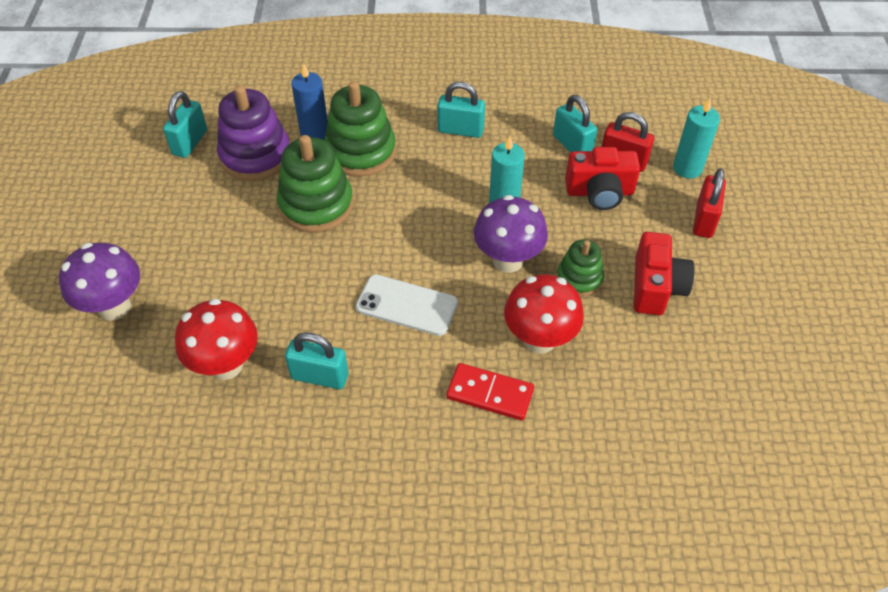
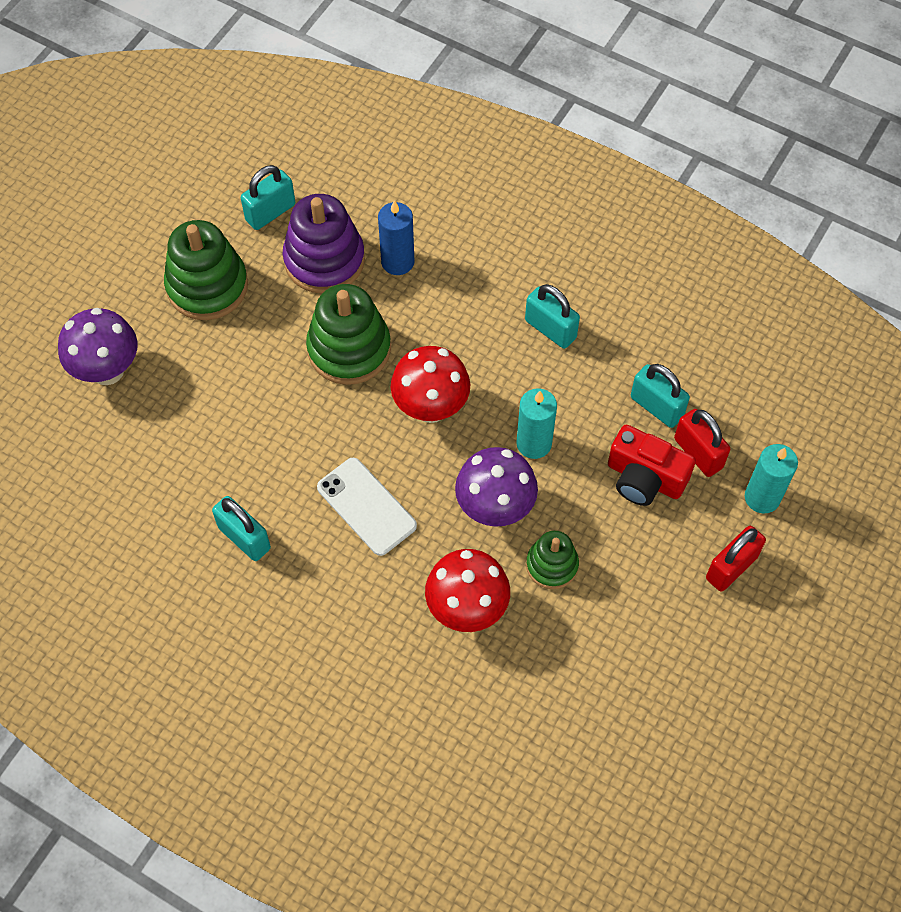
camera: 30 degrees right, 10 degrees up
(226, 365) = (171, 482): red mushroom -> red mushroom (431, 408)
(360, 152) = (430, 306): green stacking toy -> green stacking toy (207, 286)
(490, 393) = (384, 638): red domino -> none
(572, 145) = (656, 407): turquoise padlock -> turquoise padlock turned 45 degrees counterclockwise
(656, 287) = (621, 615): red camera -> none

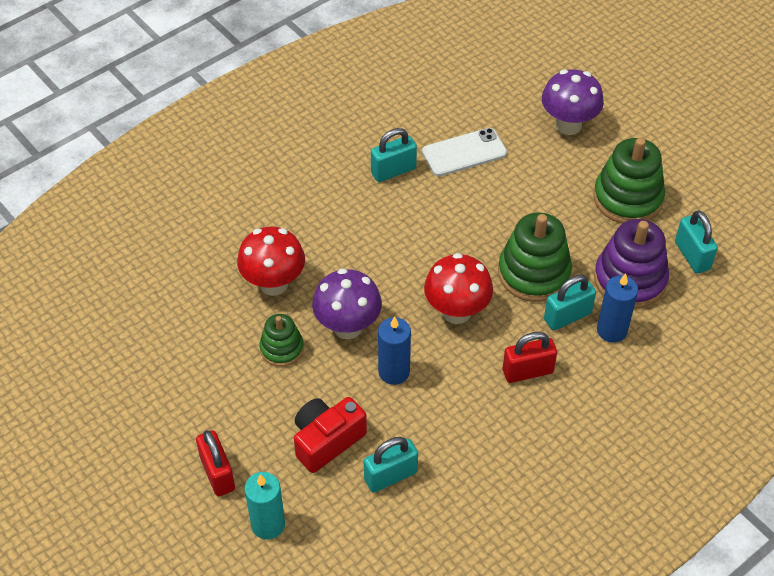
camera: 110 degrees right, 10 degrees down
(366, 506) = (386, 247): white phone -> white phone (464, 152)
(534, 443) = (394, 372): turquoise candle -> blue candle
(550, 329) = (501, 422): turquoise padlock -> turquoise padlock (567, 316)
(698, 453) = (332, 491): red padlock -> red padlock (527, 371)

